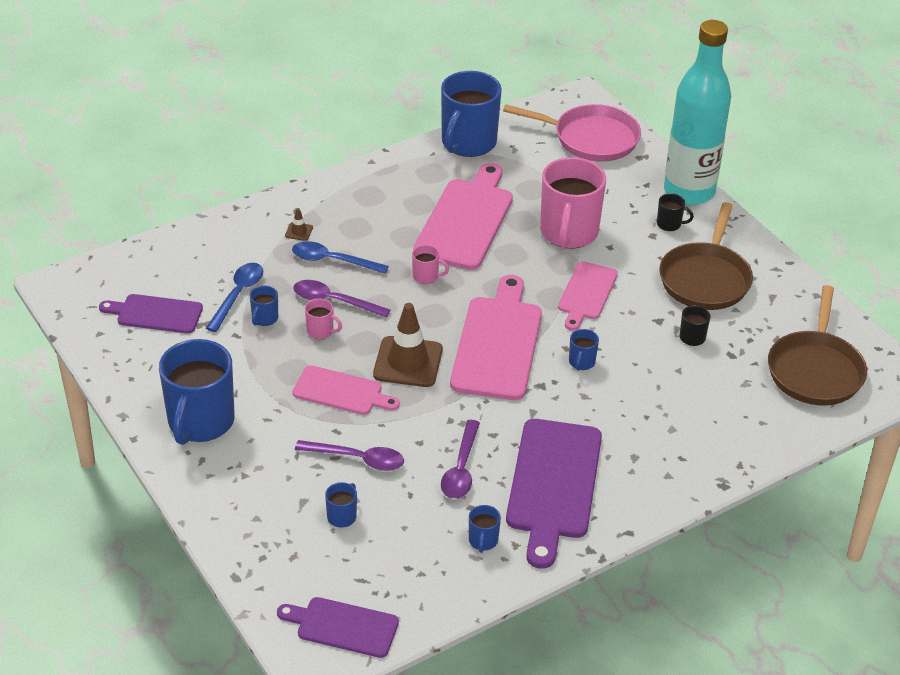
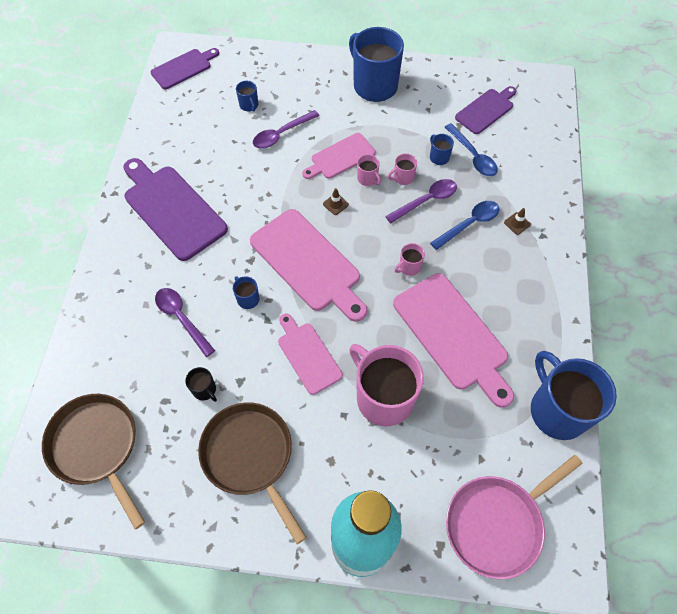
camera: 130 degrees right, 20 degrees up
(349, 356) = (368, 179): none -> pink mug
(408, 362) = (335, 204): brown traffic cone -> brown traffic cone, size x0.42
(461, 469) = (227, 174): purple spoon -> purple spoon (181, 318)
(483, 541) = (171, 151): blue mug -> none
(669, 224) = (333, 488): black mug -> none

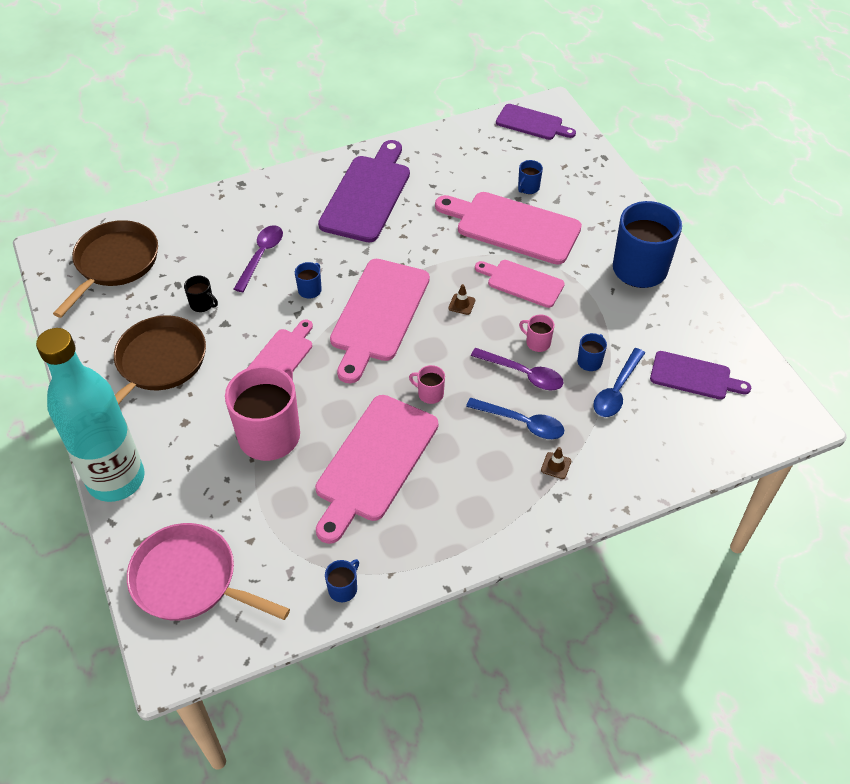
camera: 60 degrees right, 10 degrees down
(204, 390) = (202, 304): black mug -> black mug turned 75 degrees counterclockwise
(281, 134) = (513, 226): purple spoon -> pink cutting board
(368, 179) = (512, 315): pink mug -> none
(557, 410) = (343, 588): blue mug -> blue mug, size x0.42

